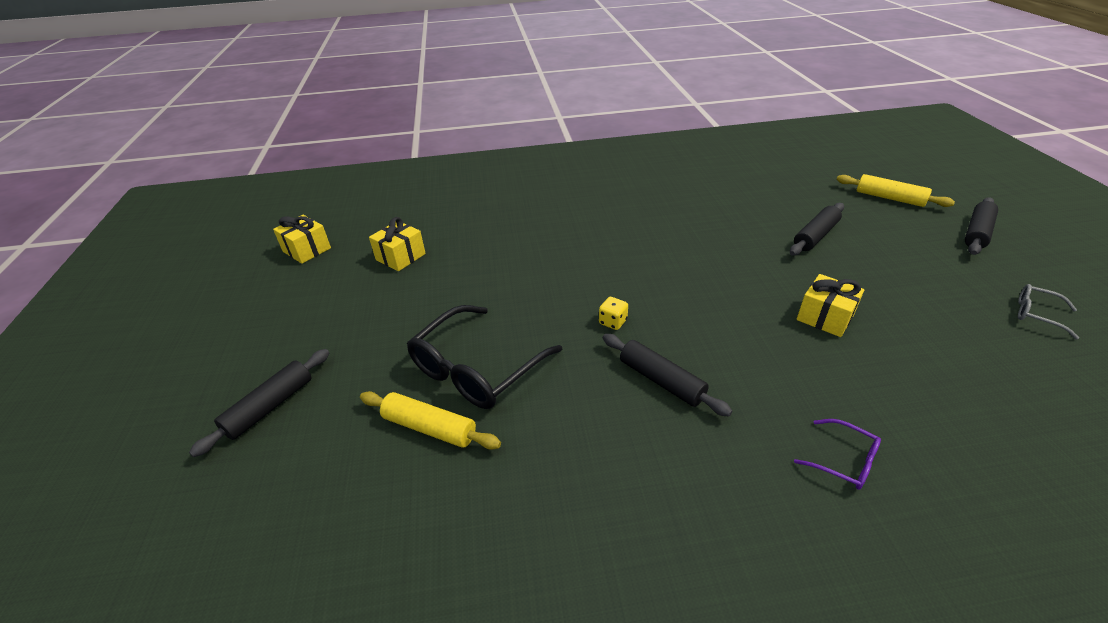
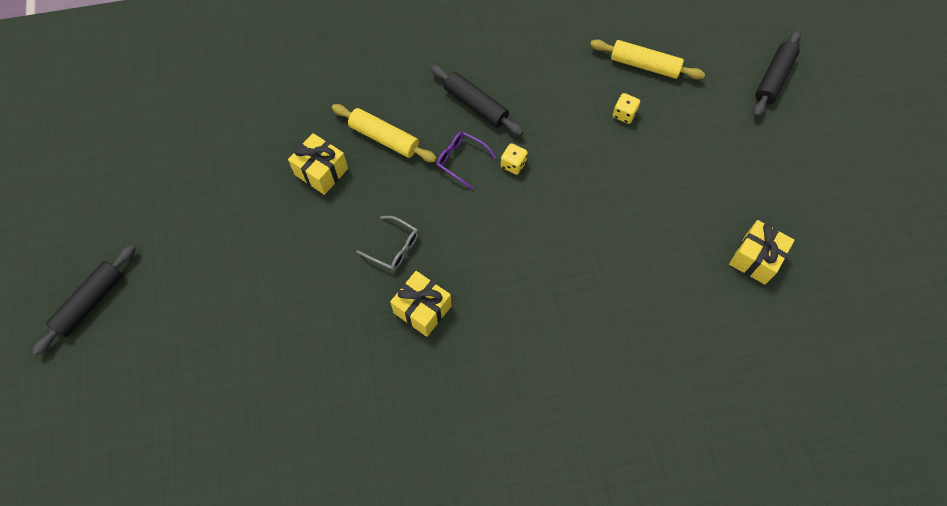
camera: 175 degrees right, 25 degrees up
(307, 250) = (875, 272): yellow gift -> yellow gift (422, 309)
(477, 368) = (624, 114): black glasses -> yellow dice
(815, 236) = (276, 297): black rolling pin -> none
(843, 460) = (364, 49): purple glasses -> purple glasses (461, 160)
(889, 198) = (142, 383): yellow rolling pin -> yellow rolling pin (384, 138)
(1037, 314) = (134, 176): grey glasses -> grey glasses (393, 247)

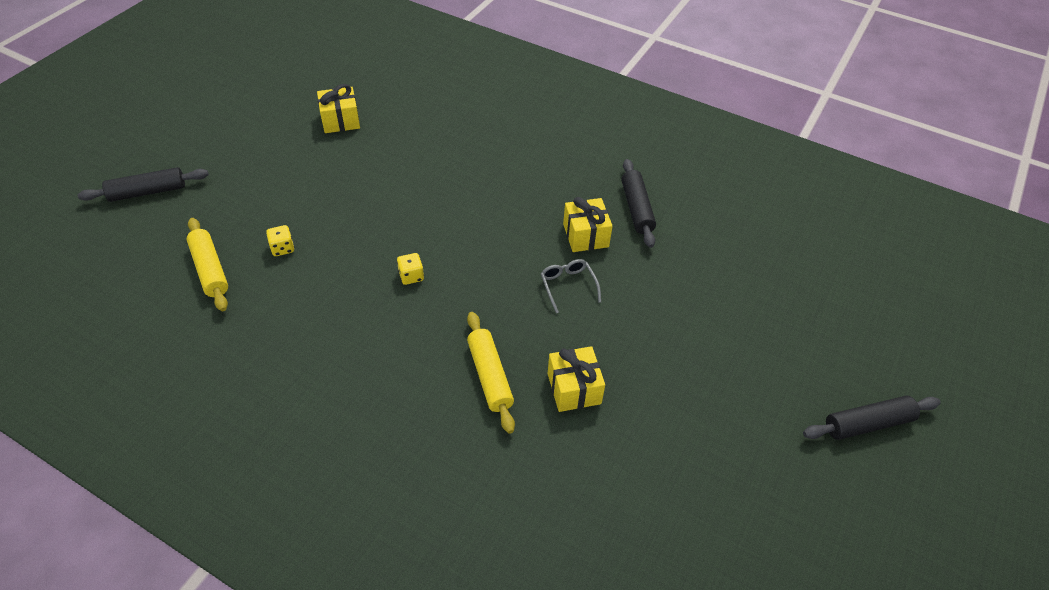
camera: 140 degrees left, 15 degrees down
(461, 160) = (447, 308): purple glasses -> none
(476, 105) = (380, 343): black rolling pin -> black rolling pin (636, 208)

